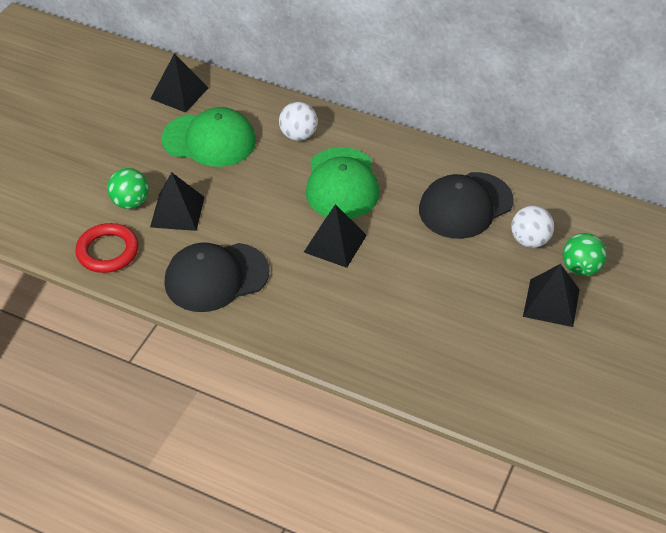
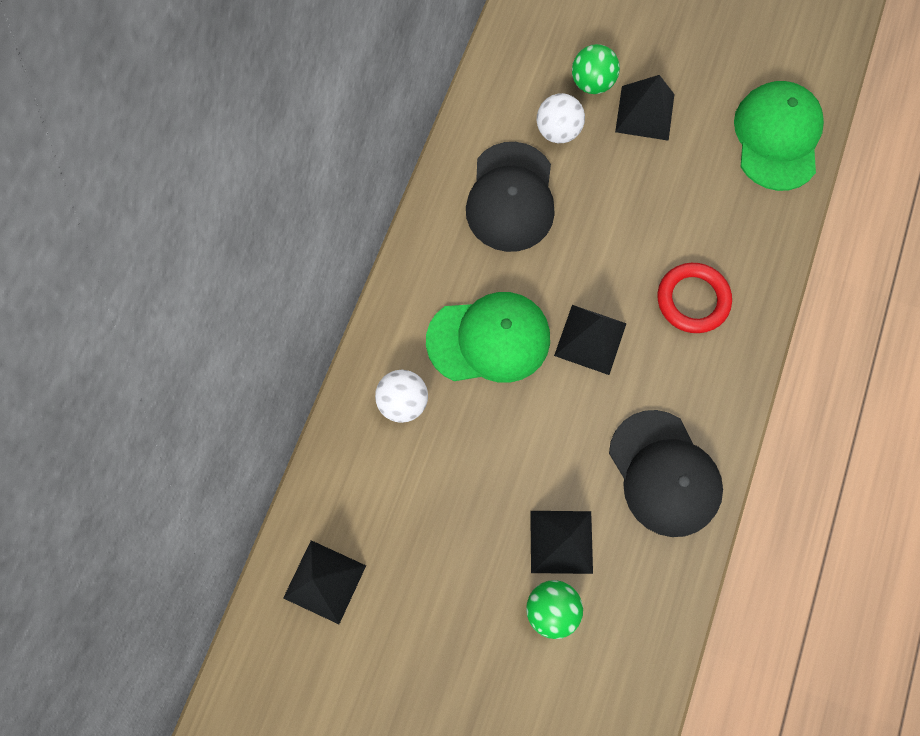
camera: 95 degrees left, 25 degrees up
(107, 251) = (642, 621): red ring -> red ring (692, 300)
(209, 140) = (421, 521): green cap -> green cap (777, 137)
(465, 205) = (511, 197): black cap -> black cap turned 45 degrees clockwise

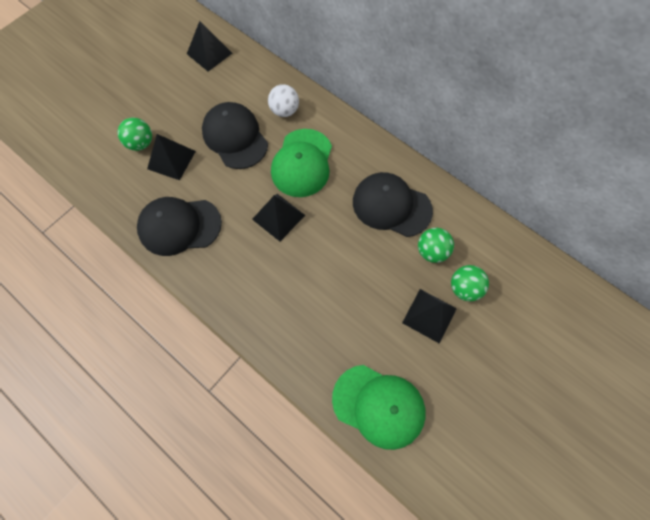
camera: 110 degrees right, 5 degrees down
(481, 459) = (235, 137): none -> black cap
(558, 131) = (431, 251): white ball -> green ball
(692, 300) = (278, 288): red ring -> none

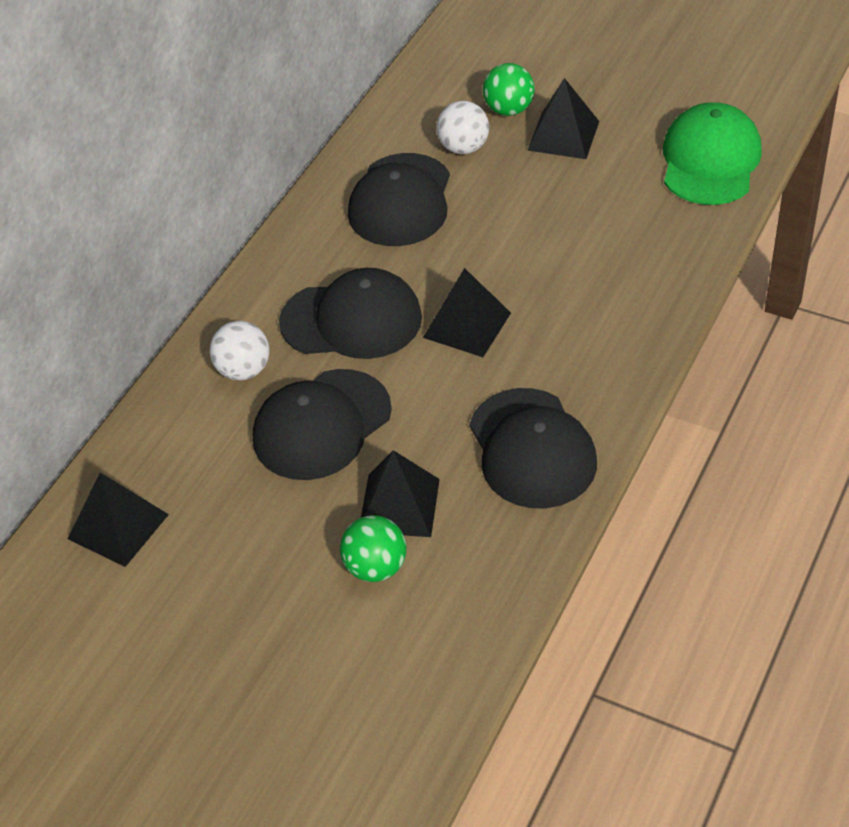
camera: 100 degrees left, 20 degrees down
(302, 163) = (351, 320): green cap -> black cap
(431, 251) = (463, 148): green ball -> white ball

